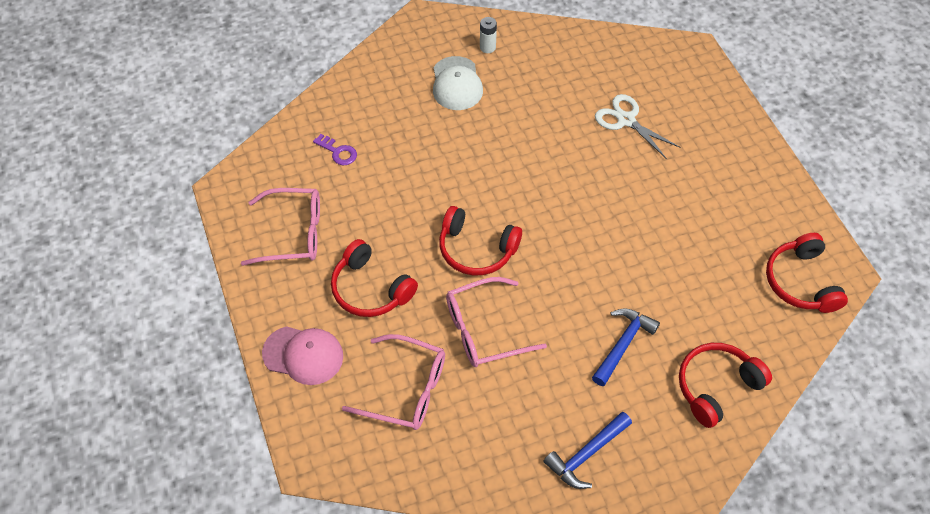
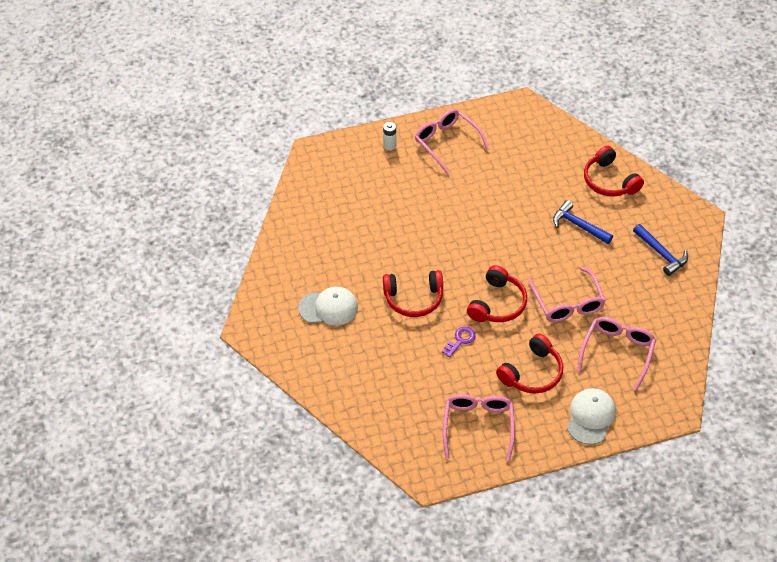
camera: 85 degrees left, 5 degrees down
(303, 355) = (590, 417): pink cap -> white cap
(338, 152) = (395, 394): purple key -> purple key (460, 340)
(487, 47) = (289, 284): white battery -> white battery (389, 145)
(626, 120) = (379, 201): white scissors -> none
(742, 185) = (447, 143): none -> pink glasses
(801, 282) = (529, 126): red headphones -> red headphones (413, 299)

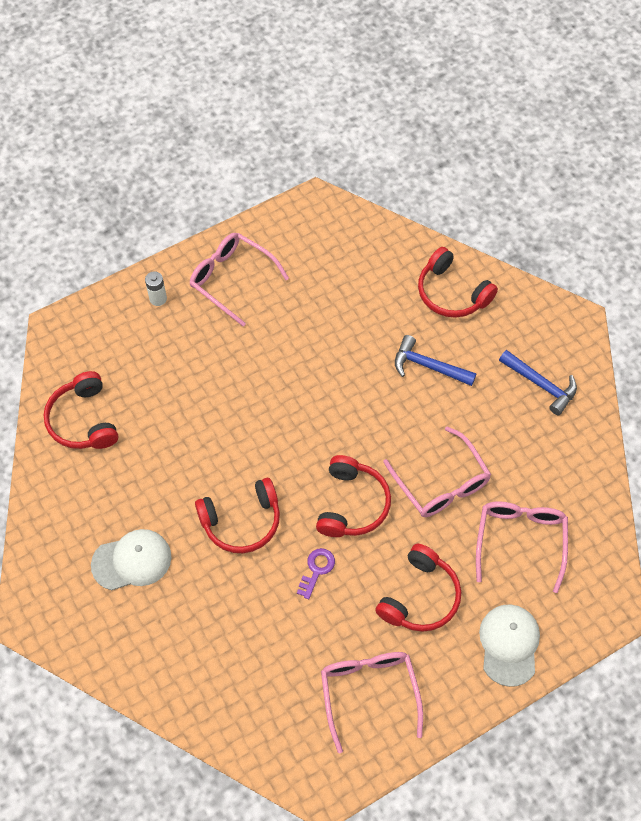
camera: 15 degrees left, 10 degrees up
(316, 213) = (83, 420): none -> red headphones

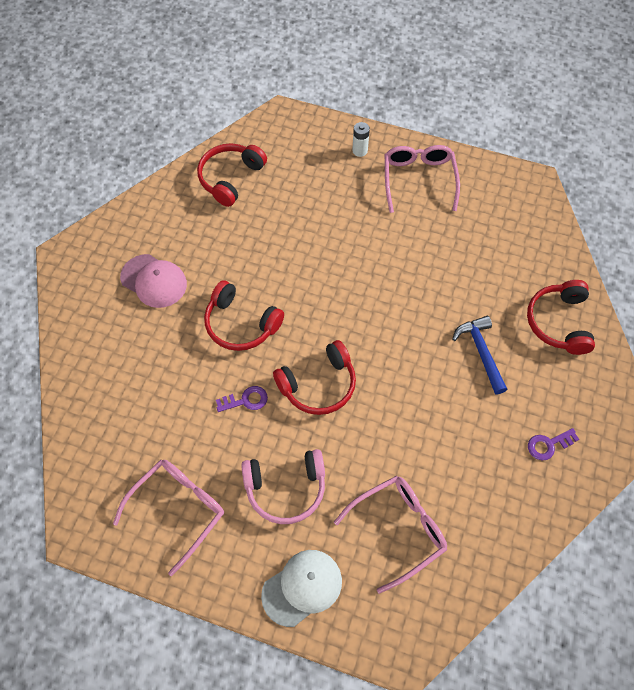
camera: 50 degrees right, 0 degrees up
(132, 560) = (154, 281): white cap -> pink cap
(420, 597) = (286, 489): red headphones -> pink headphones
(441, 483) = (393, 434): pink glasses -> none
(540, 385) = (548, 445): blue hammer -> purple key

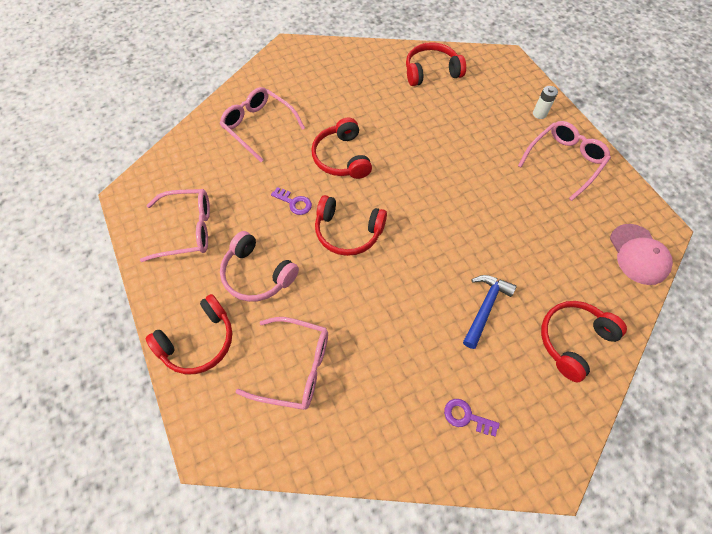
camera: 45 degrees right, 0 degrees up
(130, 358) = (259, 126): none -> pink glasses
(154, 281) = (320, 95): pink cap -> pink cap (638, 254)
(302, 587) = (198, 341): white cap -> red headphones

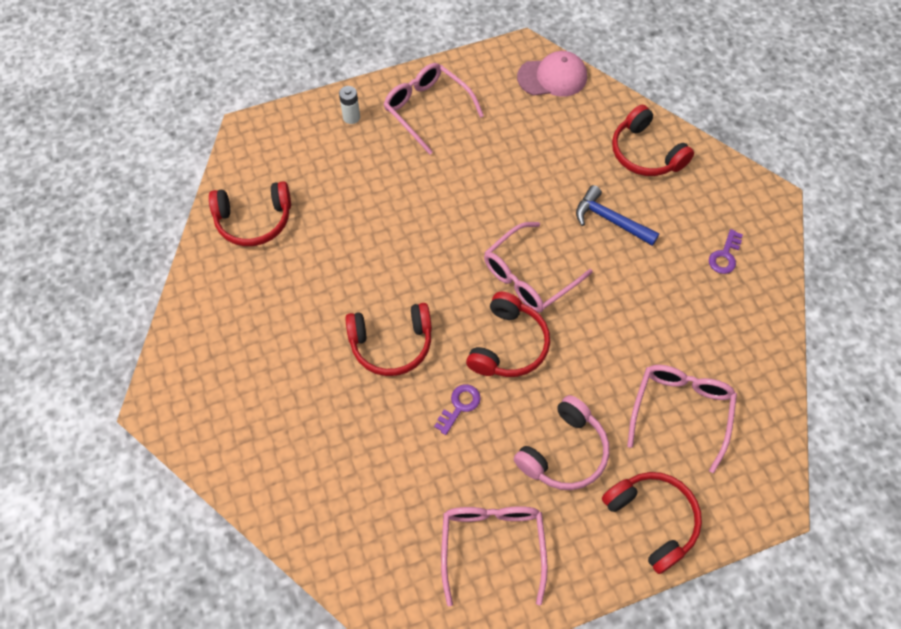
camera: 85 degrees left, 0 degrees up
(259, 126) = (318, 452): pink glasses -> pink glasses (529, 276)
(431, 72) = (254, 220): red headphones -> red headphones turned 90 degrees counterclockwise

